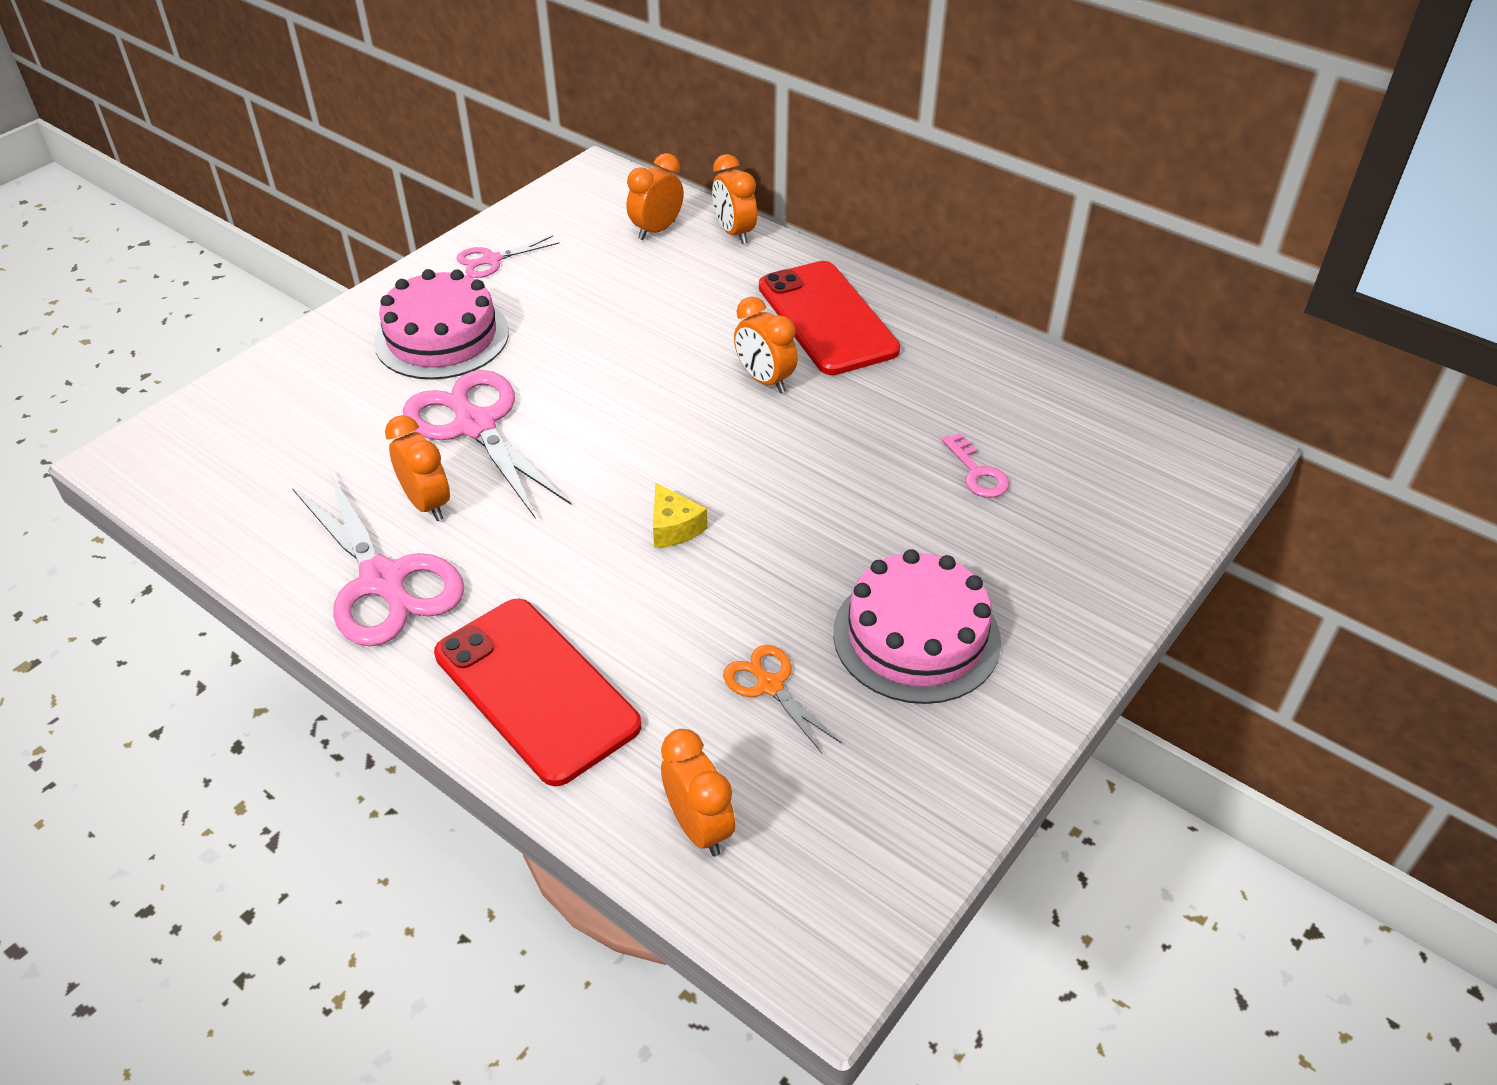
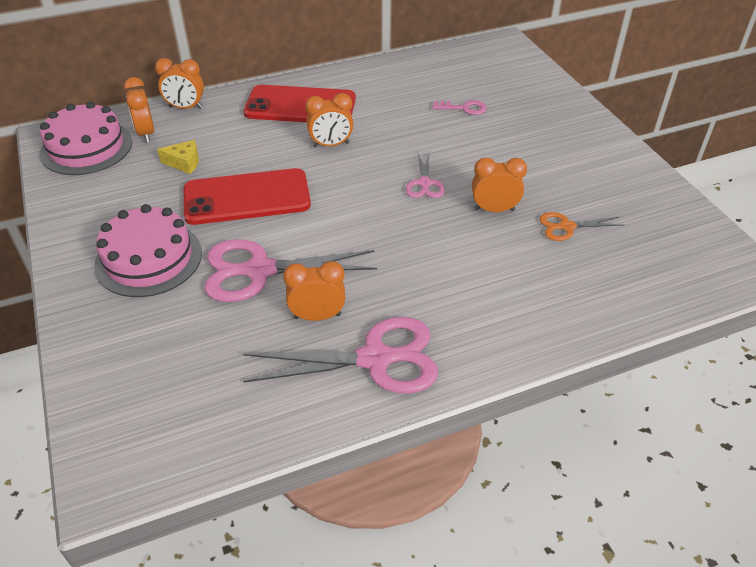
camera: 60 degrees left, 0 degrees up
(491, 260) = (89, 210): pink scissors -> pink scissors (424, 183)
(536, 689) = (517, 316): red phone -> red phone (247, 197)
(674, 527) = (424, 219): yellow cheese -> yellow cheese (184, 163)
(699, 827) = (650, 285): orange clock -> orange clock (494, 210)
(916, 636) = (562, 168): pink cake -> pink cake (86, 147)

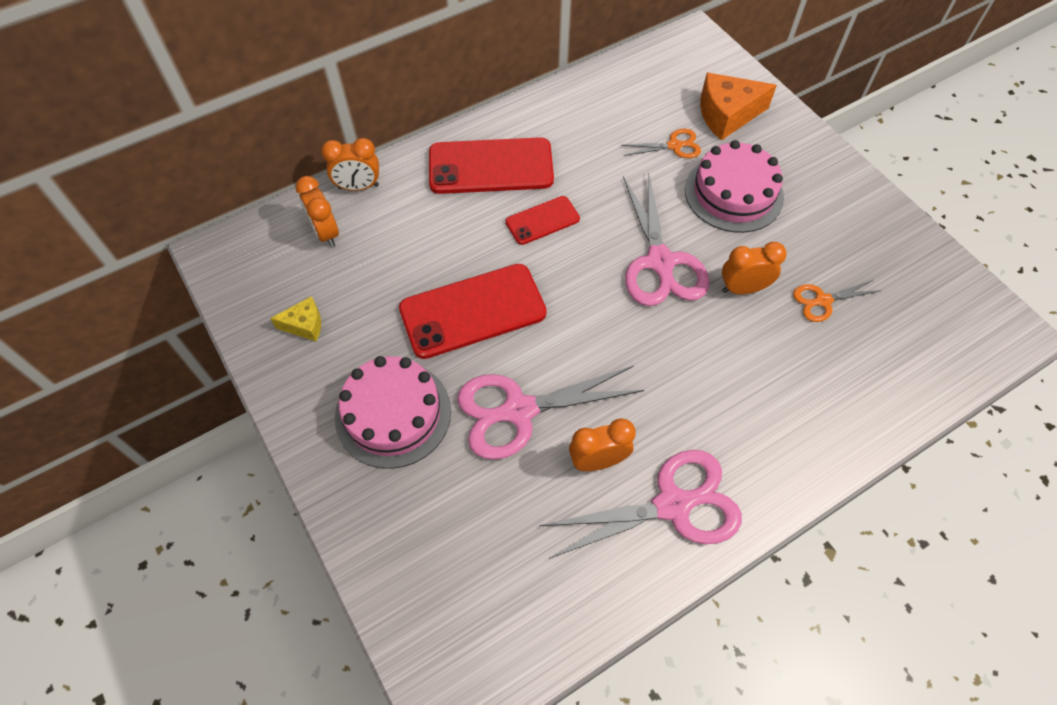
camera: 10 degrees left, 15 degrees up
(86, 147) = (263, 264): pink cake -> pink cake (733, 193)
(184, 163) = (385, 271): yellow cheese -> yellow cheese (304, 325)
(331, 145) = (542, 220): orange clock -> red phone
(424, 183) = (660, 262): pink scissors -> pink scissors, size x1.94
(464, 108) = (674, 146): pink key -> orange scissors
(517, 93) = (727, 115): none -> orange cheese

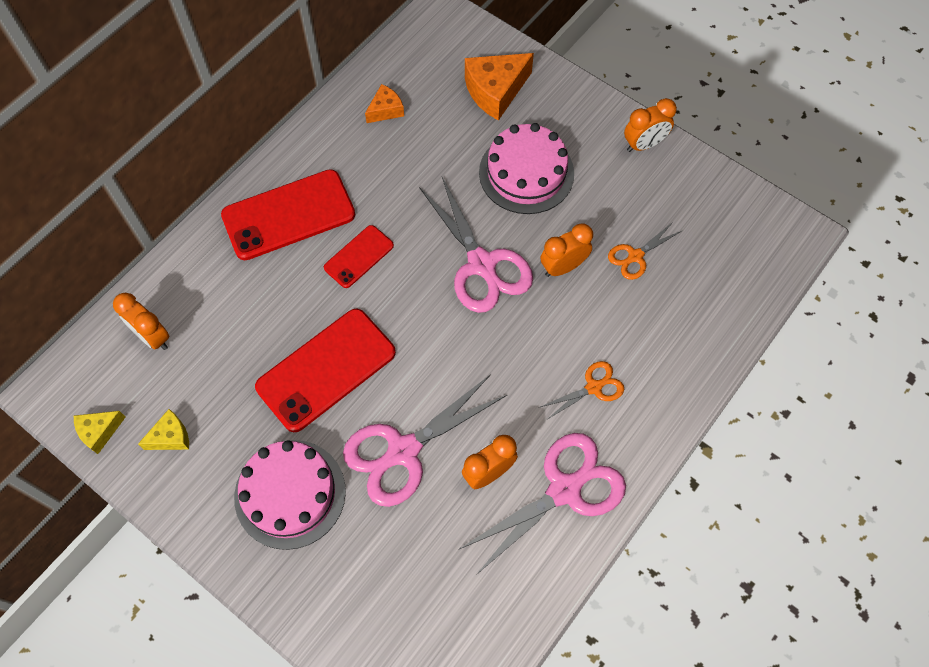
camera: 20 degrees left, 5 degrees up
(243, 300) = (99, 432): none -> yellow cheese
(358, 187) = (165, 277): orange clock -> orange clock (644, 144)
(615, 103) = (385, 110): none -> orange cheese
(674, 146) = (457, 139): orange scissors -> orange scissors (594, 387)

